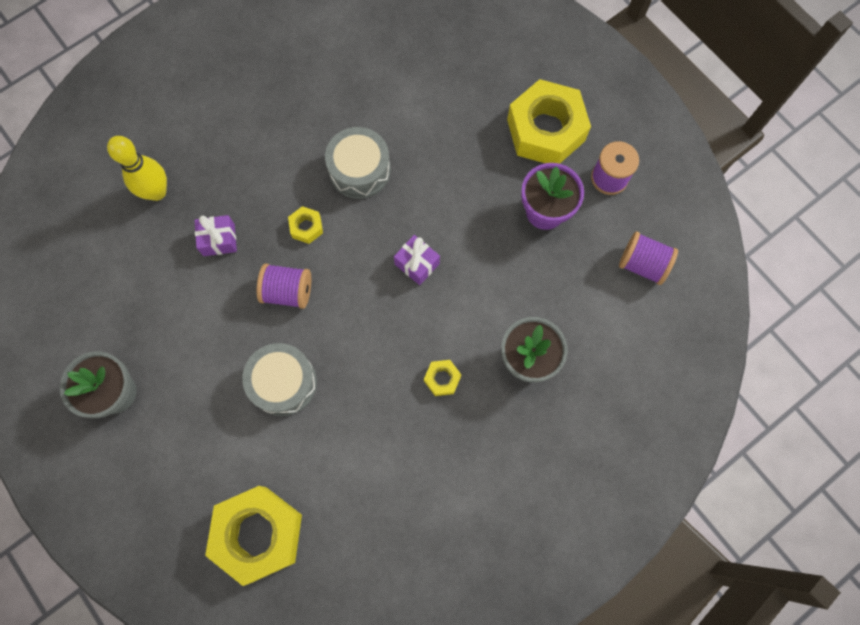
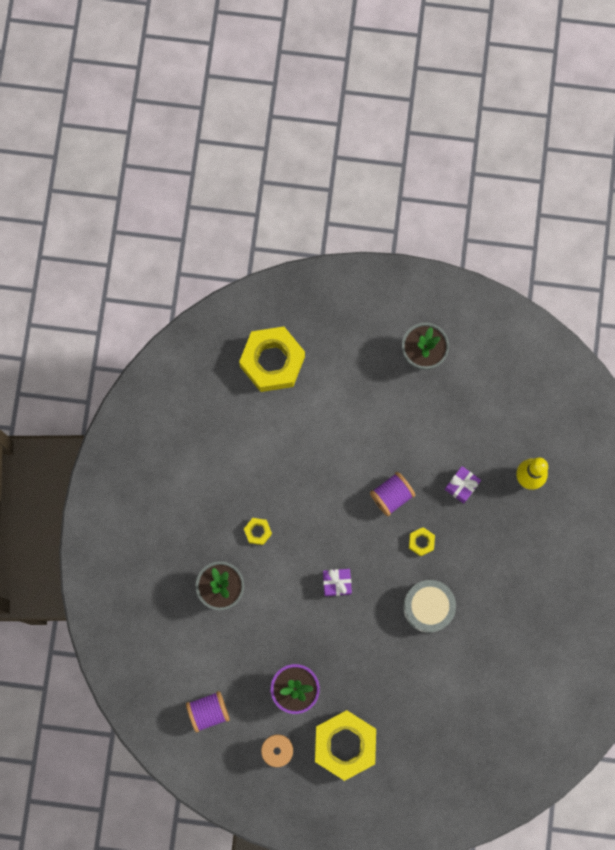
camera: 135 degrees right, 5 degrees up
(283, 383) = (340, 446): grey drum -> none

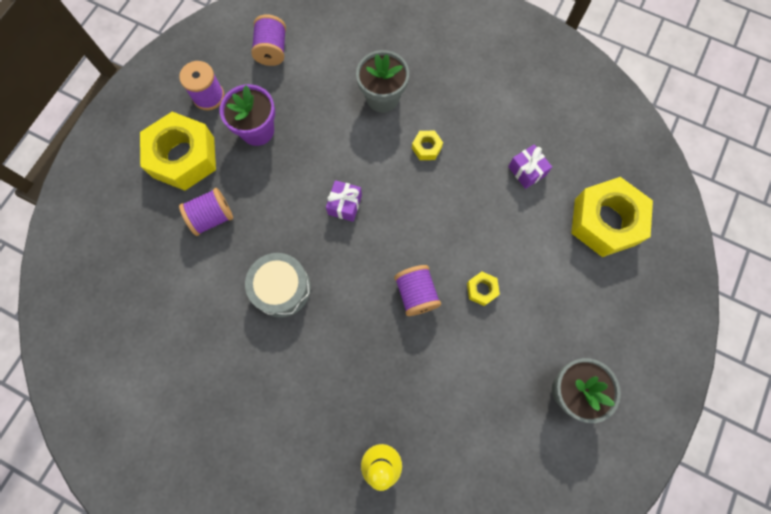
camera: 110 degrees right, 5 degrees down
(390, 693) = (212, 217): none -> purple spool
(421, 542) = (354, 307): yellow nut -> yellow nut (482, 290)
(461, 486) = (400, 377): purple gift -> purple gift (526, 171)

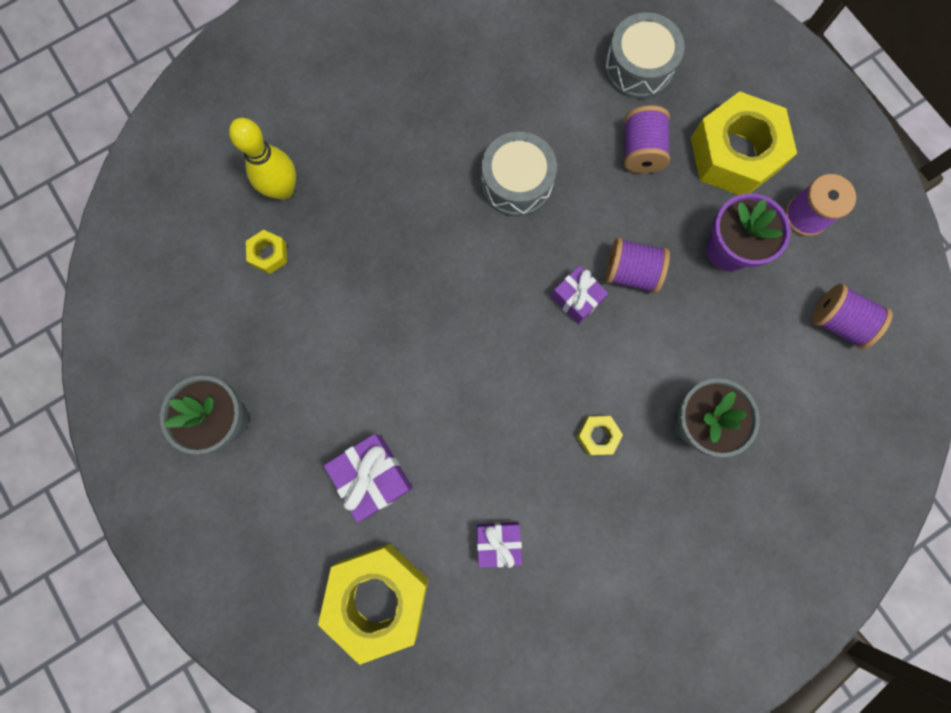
camera: 120 degrees right, 5 degrees up
(144, 251) = (638, 67): none -> grey drum
(416, 294) = (426, 318): purple spool -> purple spool (631, 272)
(482, 290) = (388, 393): yellow nut -> yellow nut (269, 254)
(539, 267) = (373, 477): none -> purple gift

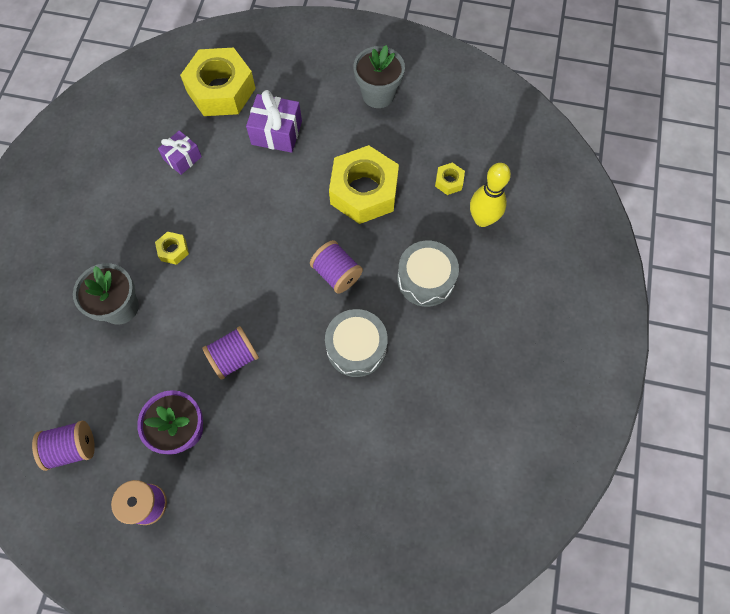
camera: 135 degrees right, 10 degrees down
(576, 299) = (253, 312): purple gift -> none
(638, 67) = (355, 507): grey drum -> grey drum (426, 279)
(641, 151) = (298, 445): purple spool -> purple spool (336, 274)
(735, 154) = (233, 505): yellow nut -> yellow nut (364, 191)

